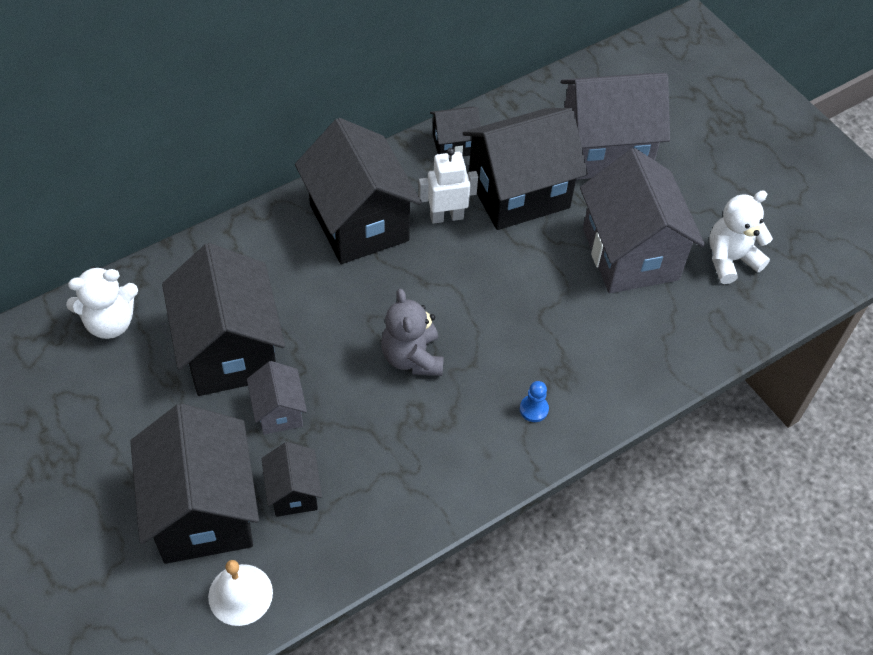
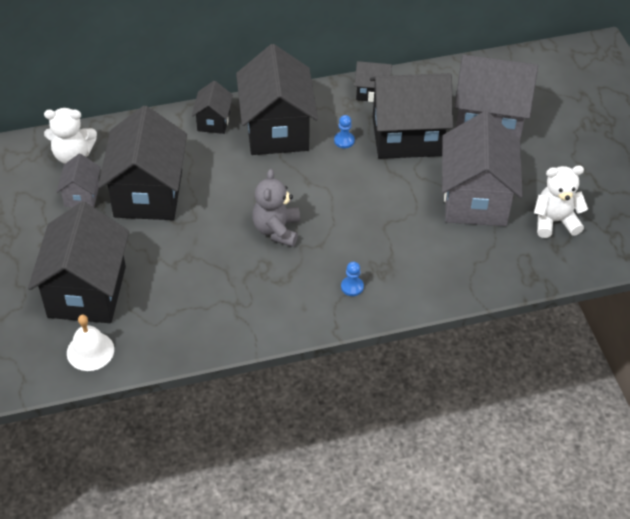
camera: 20 degrees right, 5 degrees down
(279, 411) = (166, 241): grey house -> grey house (82, 195)
(294, 492) = (154, 296): black house -> black house (213, 121)
(446, 216) = (344, 140): white robot -> blue pawn

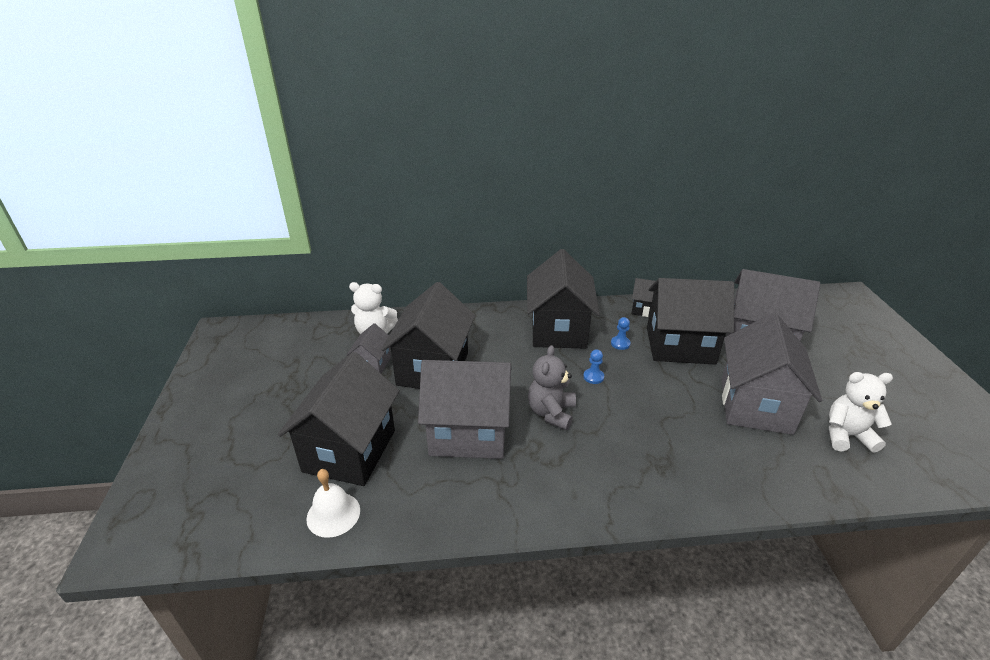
camera: 10 degrees right, 15 degrees down
(198, 260) = (468, 433): none -> grey house
(213, 121) = (503, 319): black house -> none
(352, 287) = (628, 478): blue pawn -> blue pawn (593, 377)

